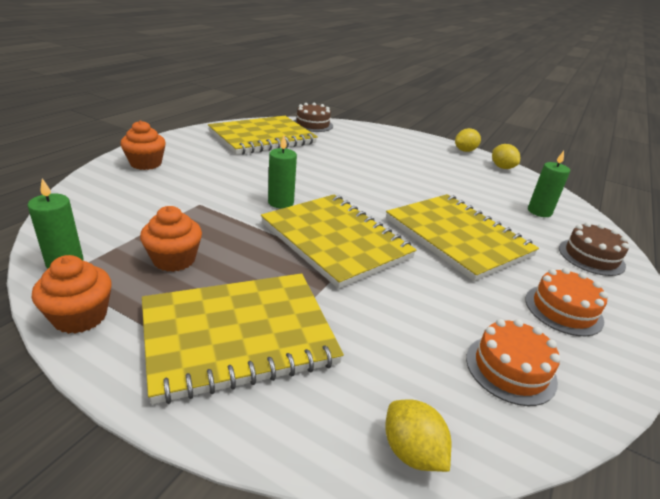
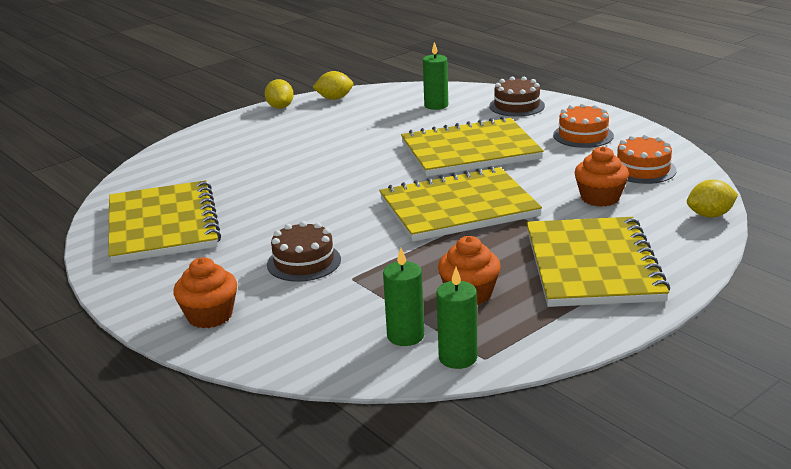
camera: 65 degrees left, 5 degrees down
(80, 316) = (554, 341): orange cupcake -> orange cupcake (600, 198)
(281, 202) = (367, 228): green candle -> green candle (405, 336)
(313, 124) = (134, 185): brown cake -> brown cake (304, 262)

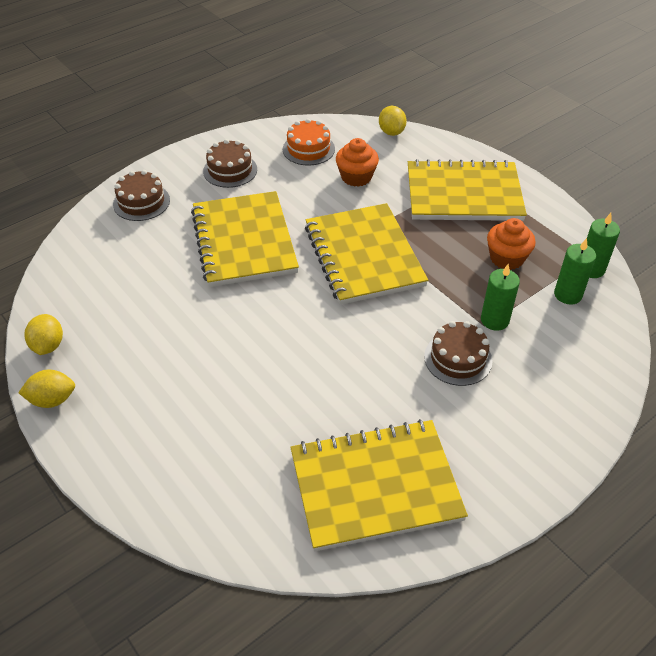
camera: 90 degrees left, 20 degrees up
(210, 316) = (553, 420): orange cupcake -> none
(436, 105) = (113, 258): green candle -> green candle (494, 320)
(583, 135) = (230, 170): orange cake -> brown cake

